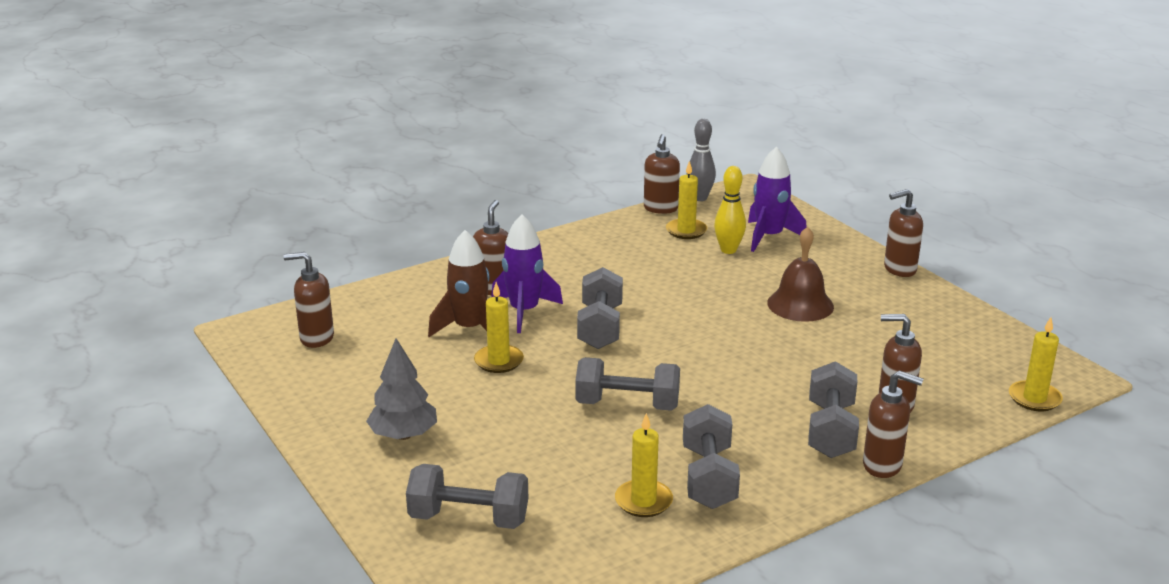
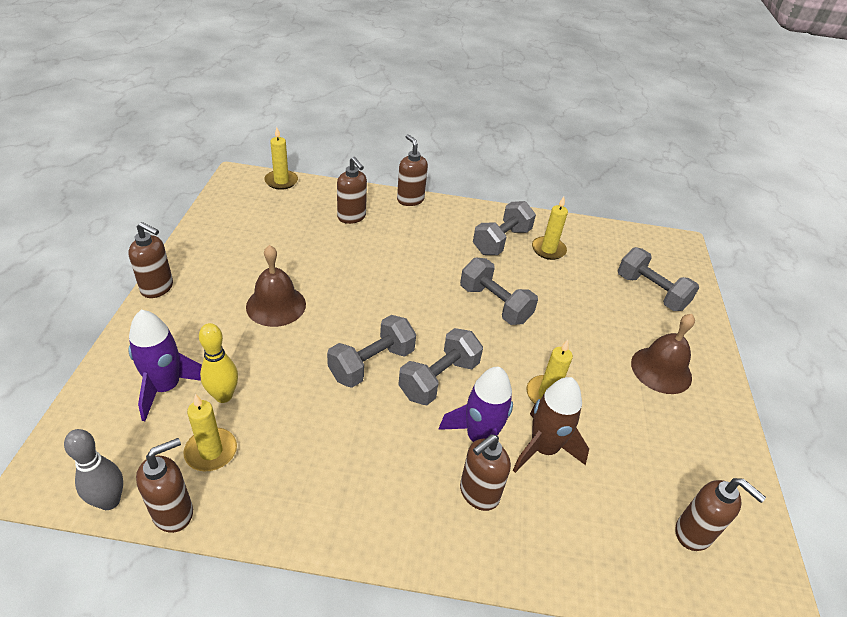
camera: 145 degrees left, 15 degrees up
(404, 435) = (661, 370): grey tree -> brown bell
(830, 430) = (405, 226): grey dumbbell -> grey dumbbell (372, 364)

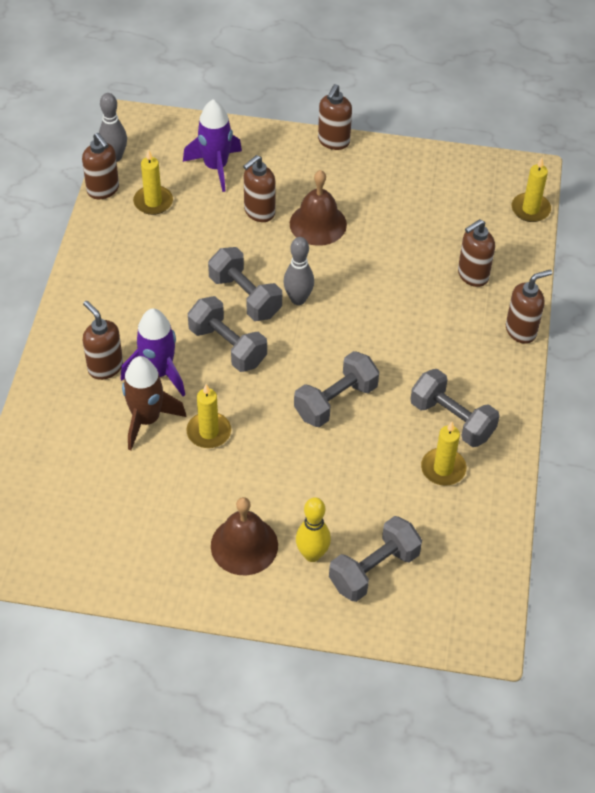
camera: 95 degrees right, 10 degrees up
(223, 396) = (207, 202): yellow bowling pin -> yellow bowling pin (312, 554)
(376, 324) = (298, 299): none -> grey bowling pin
(693, 533) = (55, 519): brown soap dispenser -> brown soap dispenser (259, 212)

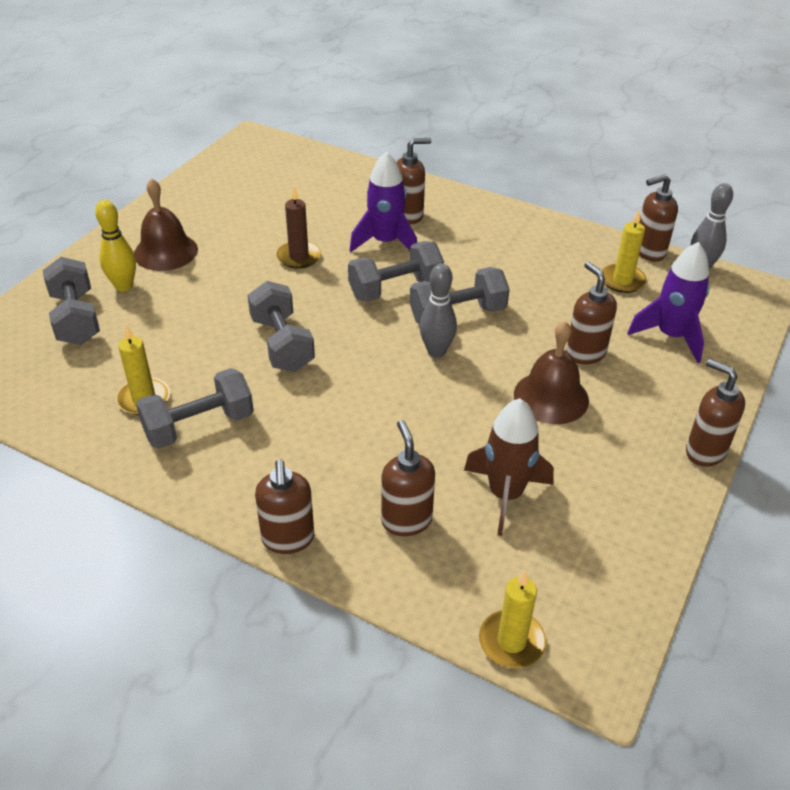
camera: 110 degrees right, 10 degrees down
(146, 419) = (336, 226): brown rocket -> brown rocket (505, 495)
(209, 432) = (299, 257): yellow candle -> brown candle

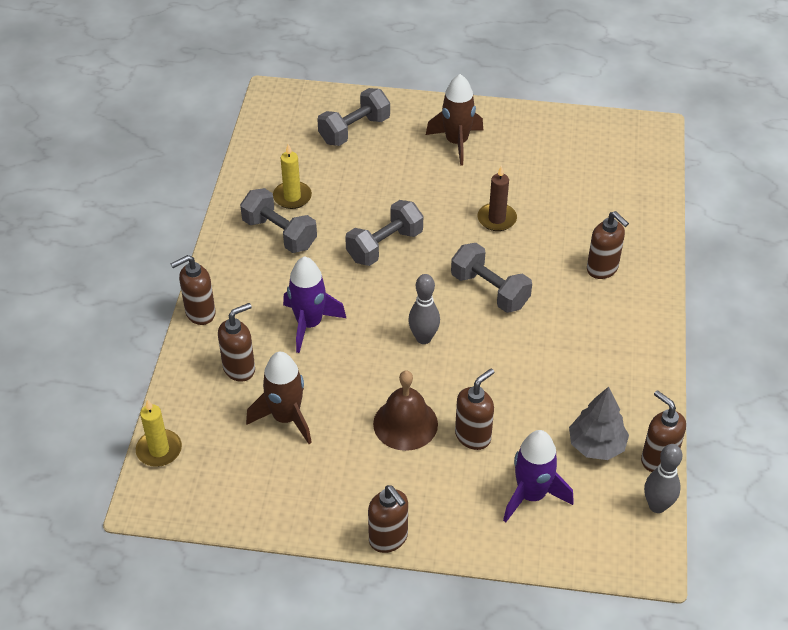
camera: 70 degrees right, 5 degrees up
(124, 286) = (402, 138): yellow bowling pin -> none
(165, 251) = (456, 142): brown bell -> brown rocket
(385, 242) = (551, 265): purple rocket -> purple rocket (309, 324)
(457, 314) = (478, 339): grey dumbbell -> none
(622, 280) = (596, 445): yellow candle -> grey tree
(704, 451) = (388, 538): brown soap dispenser -> brown soap dispenser turned 120 degrees clockwise

